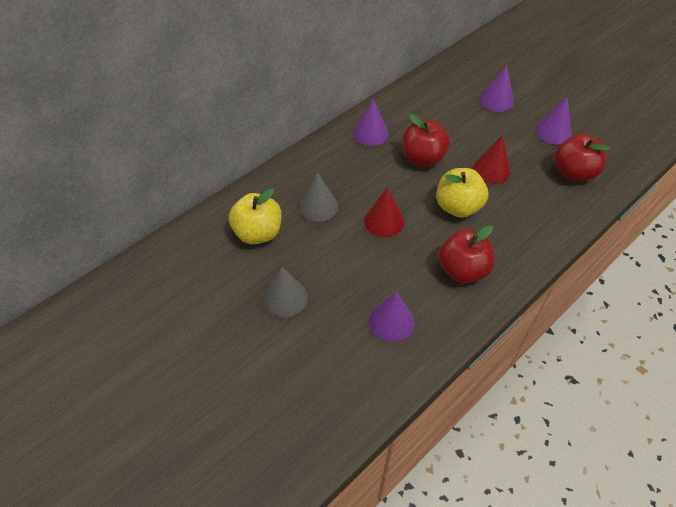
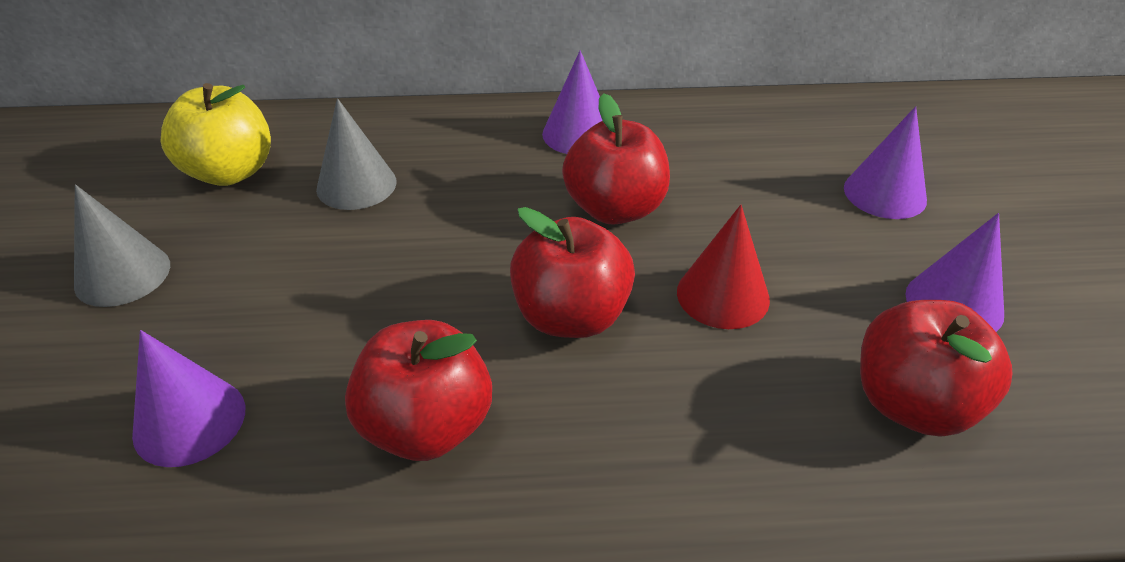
camera: 40 degrees right, 10 degrees down
(384, 221) = (416, 261): red cone -> none
(458, 207) = (571, 316): yellow apple -> red apple

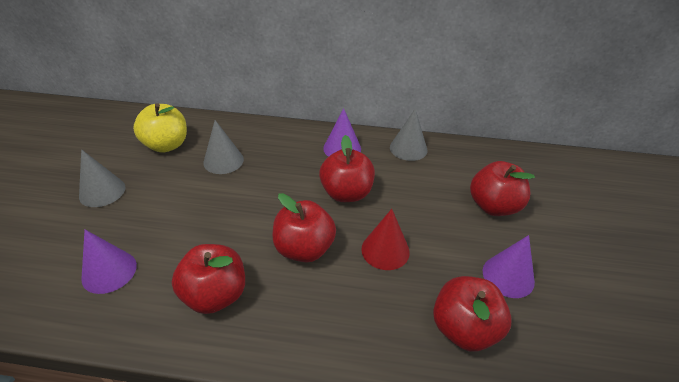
camera: 10 degrees right, 0 degrees up
(700, 119) = (408, 148): none -> grey cone
(884, 193) = (493, 206): purple cone -> red apple

